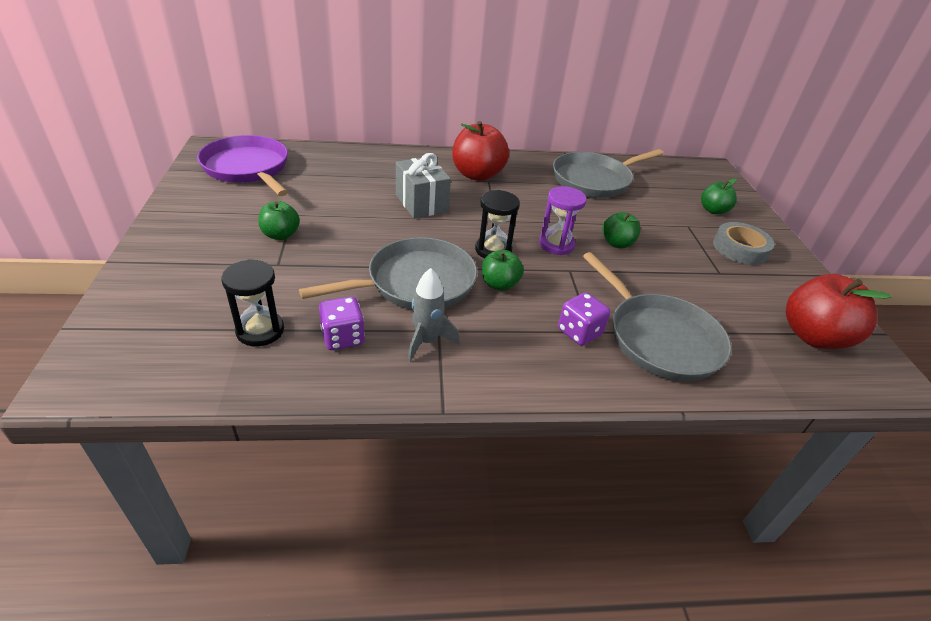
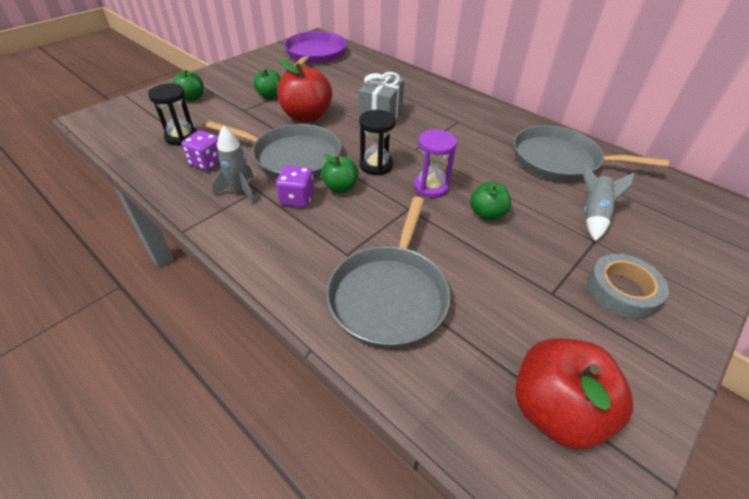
camera: 50 degrees right, 5 degrees up
(477, 175) = (456, 114): red apple -> red apple (306, 116)
(579, 332) = (337, 248): purple dice -> purple dice (297, 199)
(664, 209) = (593, 215): none -> grey rocket
(713, 210) = (657, 245): green apple -> green apple (192, 98)

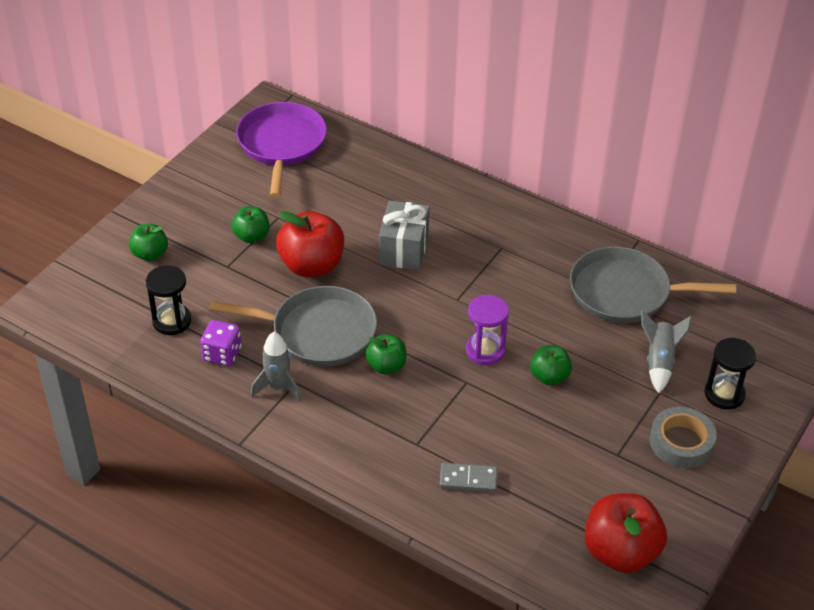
camera: 10 degrees left, 0 degrees up
(297, 199) = (344, 387): purple dice -> none
(376, 165) = (417, 330): black hourglass -> black hourglass (724, 394)
(389, 295) = (468, 479): grey pan -> grey domino

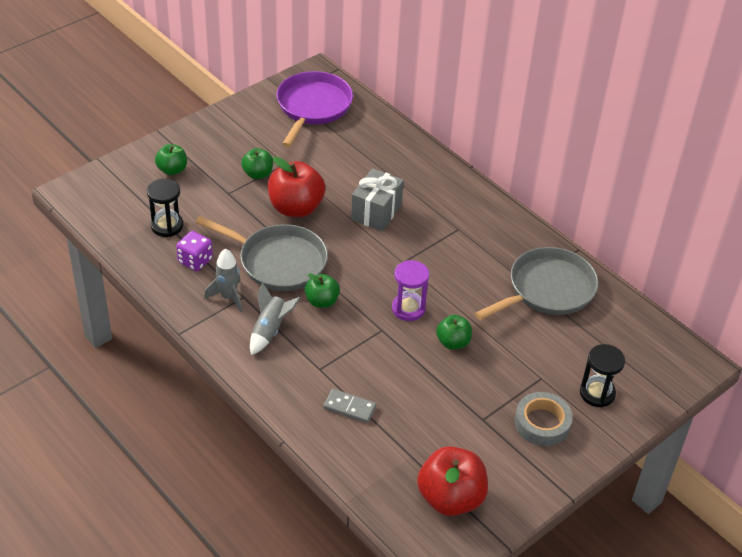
camera: 15 degrees right, 0 degrees up
(625, 292) = (547, 289): grey pan -> grey pan turned 120 degrees clockwise
(659, 362) = (552, 353): grey rocket -> grey rocket (270, 330)

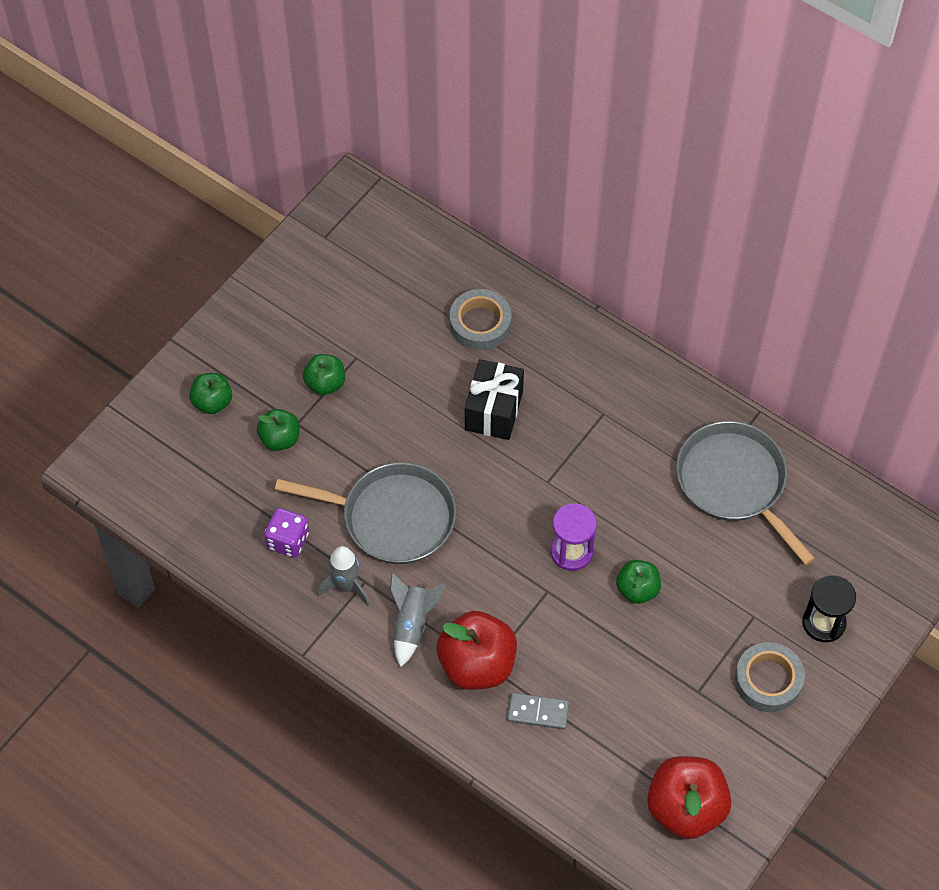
camera: 10 degrees left, 15 degrees up
(167, 226) = (235, 494): black hourglass -> none
(296, 208) = (390, 427): red apple -> red apple (477, 664)
(313, 107) = (365, 253): purple pan -> none
(322, 301) = (463, 566): green apple -> green apple (280, 439)
(376, 212) = (494, 411): grey gift -> black gift
(382, 160) = (480, 324): none -> grey tape
(547, 289) = (734, 483): grey pan -> grey pan turned 75 degrees counterclockwise

